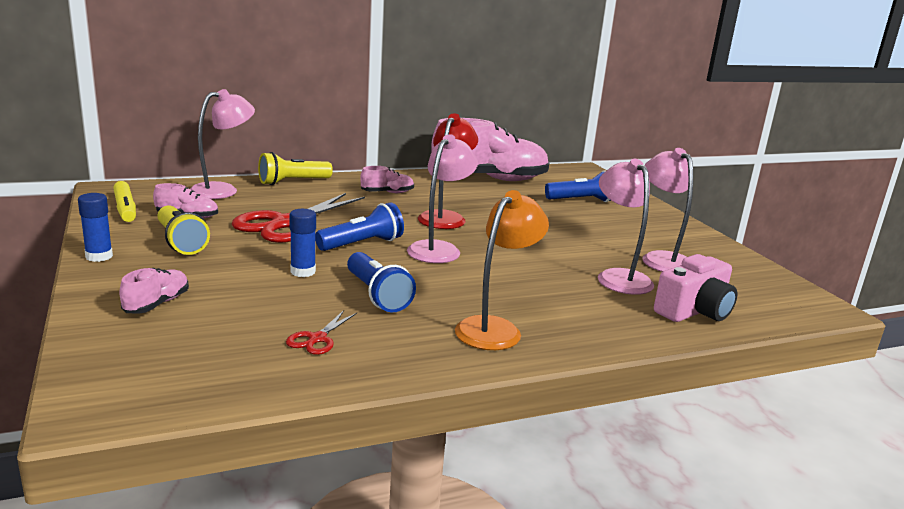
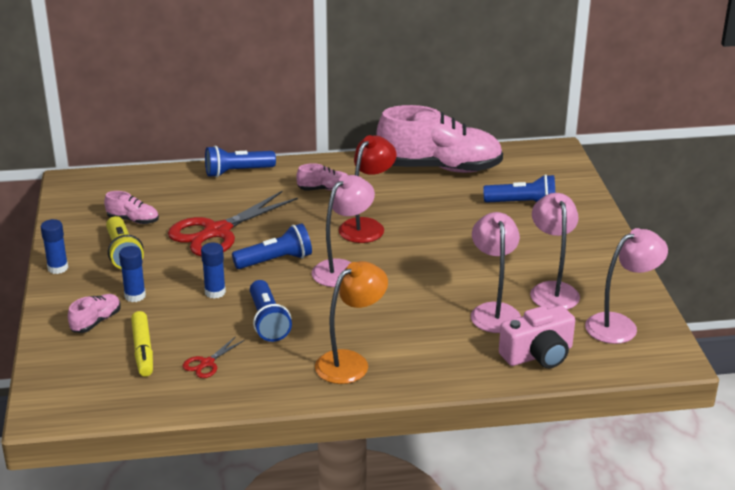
camera: 15 degrees right, 10 degrees up
(125, 209) = (82, 209): yellow marker -> yellow marker (143, 350)
(204, 278) = (135, 296): none -> blue glue stick
(223, 190) = (170, 184): pink lamp -> pink lamp (620, 325)
(292, 182) = (237, 172): yellow flashlight -> blue flashlight

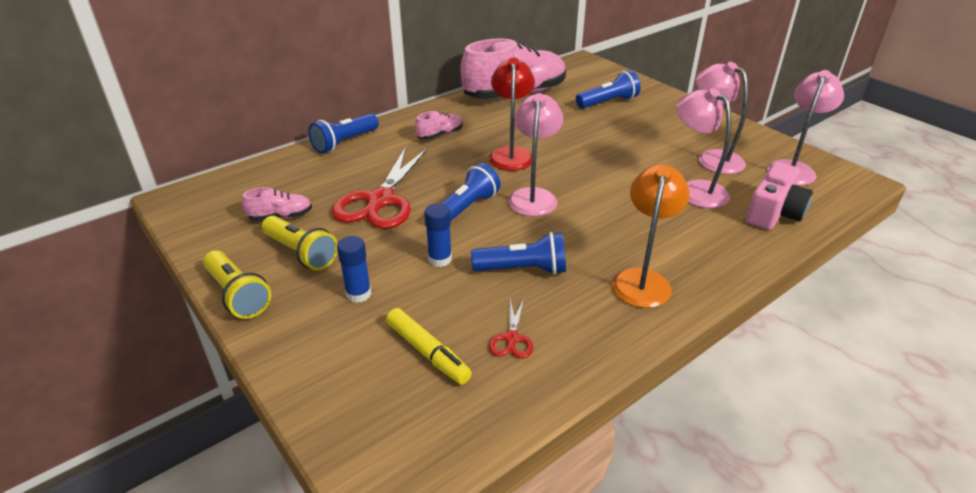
camera: 30 degrees left, 5 degrees up
(58, 268) = (238, 295): blue glue stick -> yellow flashlight
(96, 321) = (341, 340): pink shoe -> none
(267, 321) = (523, 269): blue flashlight -> blue flashlight turned 45 degrees counterclockwise

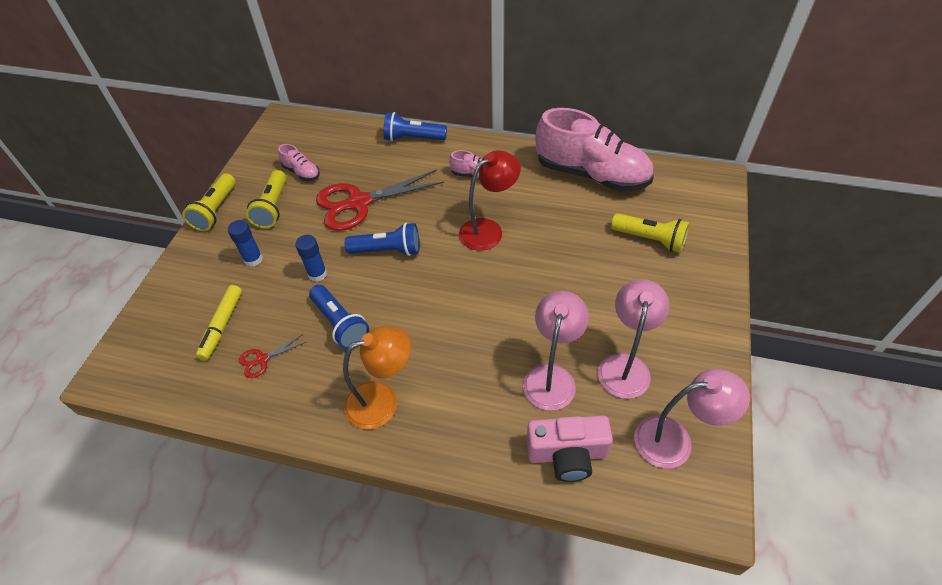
camera: 55 degrees right, 15 degrees up
(533, 196) = (439, 277): pink lamp -> none
(608, 102) = (650, 239): blue flashlight -> yellow flashlight

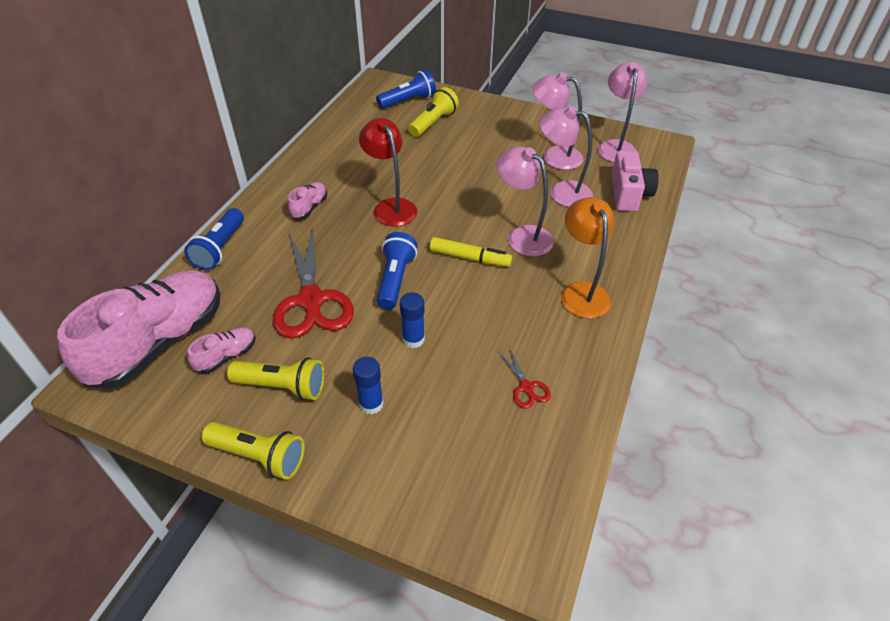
camera: 85 degrees left, 5 degrees down
(222, 325) = (472, 430): yellow marker -> yellow marker (469, 258)
(340, 324) = (488, 320): blue flashlight -> blue flashlight (408, 101)
(463, 342) = (522, 236): none -> pink lamp
(591, 174) = (344, 138): pink shoe -> pink shoe (159, 342)

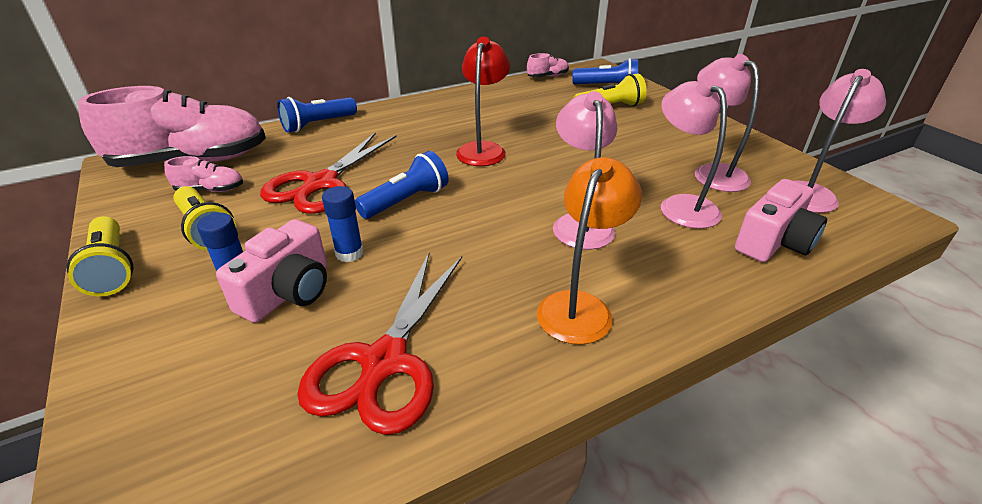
camera: 40 degrees right, 10 degrees down
(309, 207) = (417, 125): pink shoe -> pink shoe (547, 76)
(413, 387) = (288, 292): none -> pink camera
(469, 258) = (498, 216): yellow marker -> none
(526, 387) = (384, 362): red scissors -> red scissors, size x2.29

